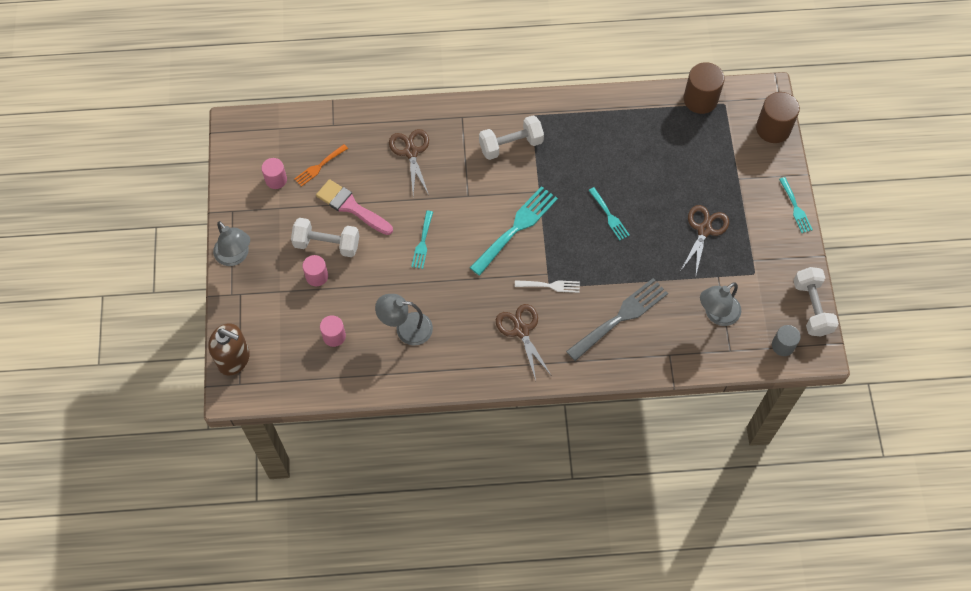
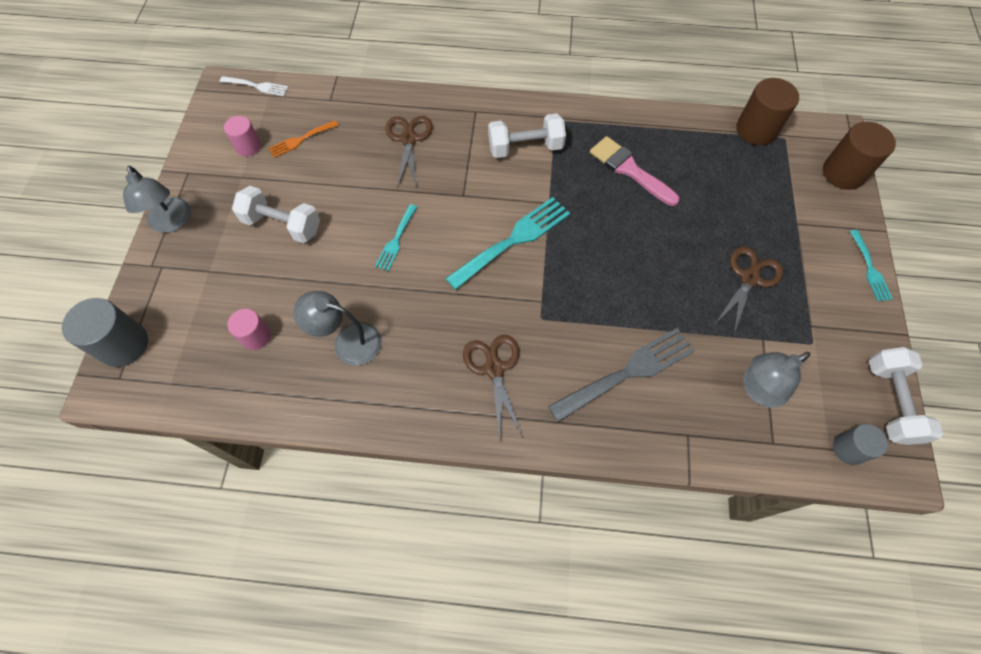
camera: 10 degrees right, 0 degrees up
(234, 359) = (124, 344): brown soap dispenser -> grey cylinder
(317, 276) = (258, 260): pink cylinder -> none
(351, 207) = (324, 188): pink brush -> pink brush (629, 170)
(550, 285) = (542, 317): white fork -> white fork (257, 86)
(609, 216) = (630, 243): turquoise fork -> none

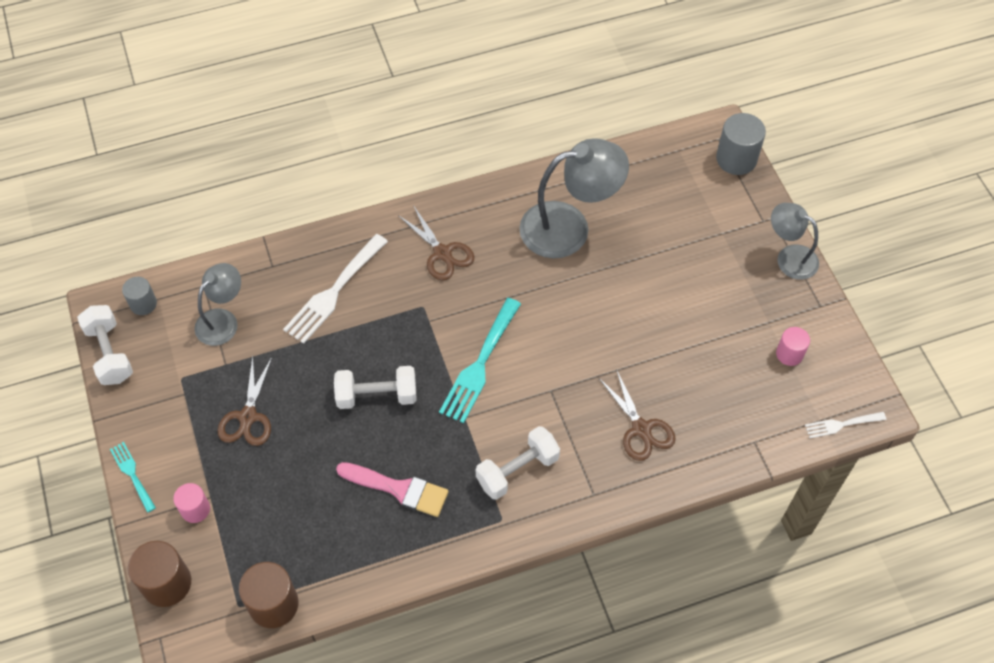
camera: 155 degrees right, 5 degrees down
(256, 336) = (643, 202): pink cylinder -> pink cylinder (195, 509)
(282, 225) = (694, 294): white dumbbell -> white dumbbell (377, 396)
(301, 140) = (746, 382): orange fork -> none
(348, 341) = (569, 227): grey lamp -> grey lamp, size x1.68
(396, 240) = (585, 321): turquoise fork -> none
(628, 372) = (334, 292): grey fork -> white fork

